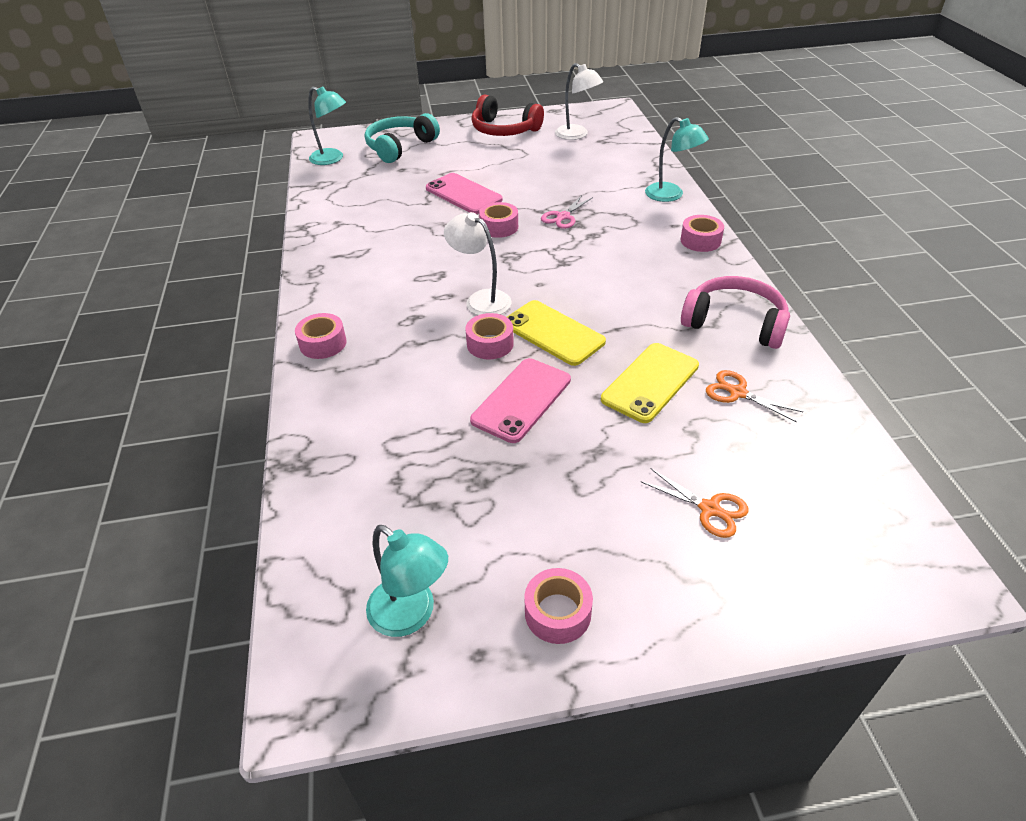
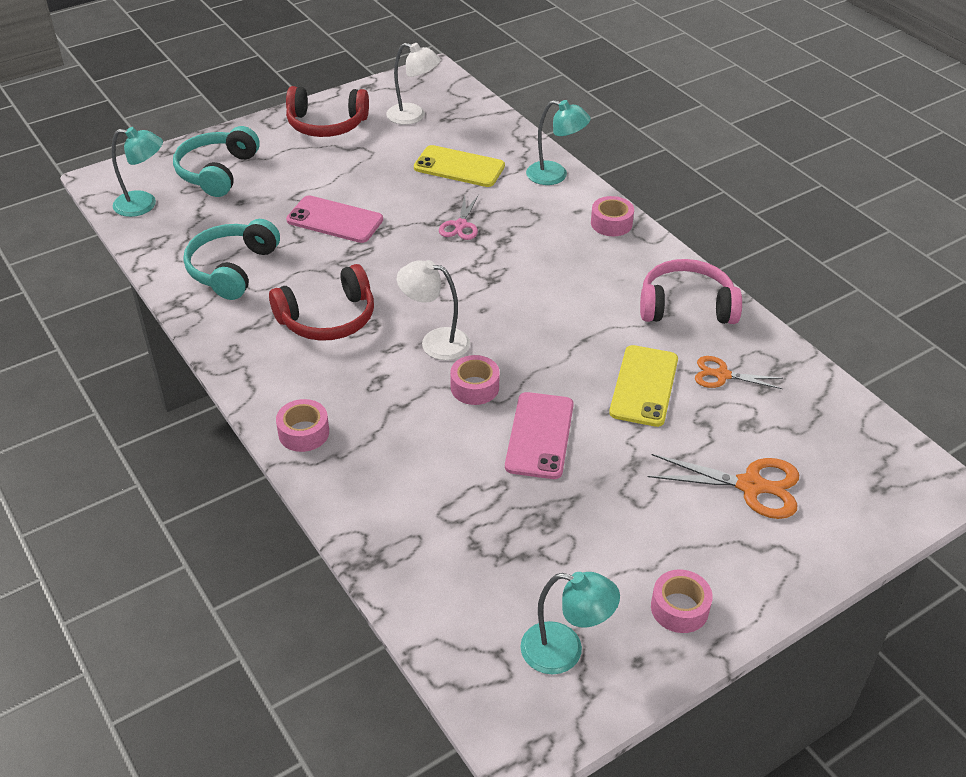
camera: 25 degrees left, 0 degrees up
(361, 212) = (232, 269): none -> turquoise headphones
(406, 262) = (328, 318): none -> red headphones
(499, 227) = (400, 253): pink tape -> none
(553, 333) = (528, 360): yellow phone -> yellow phone (459, 167)
(710, 509) = (751, 486): orange scissors -> orange scissors, size x1.57

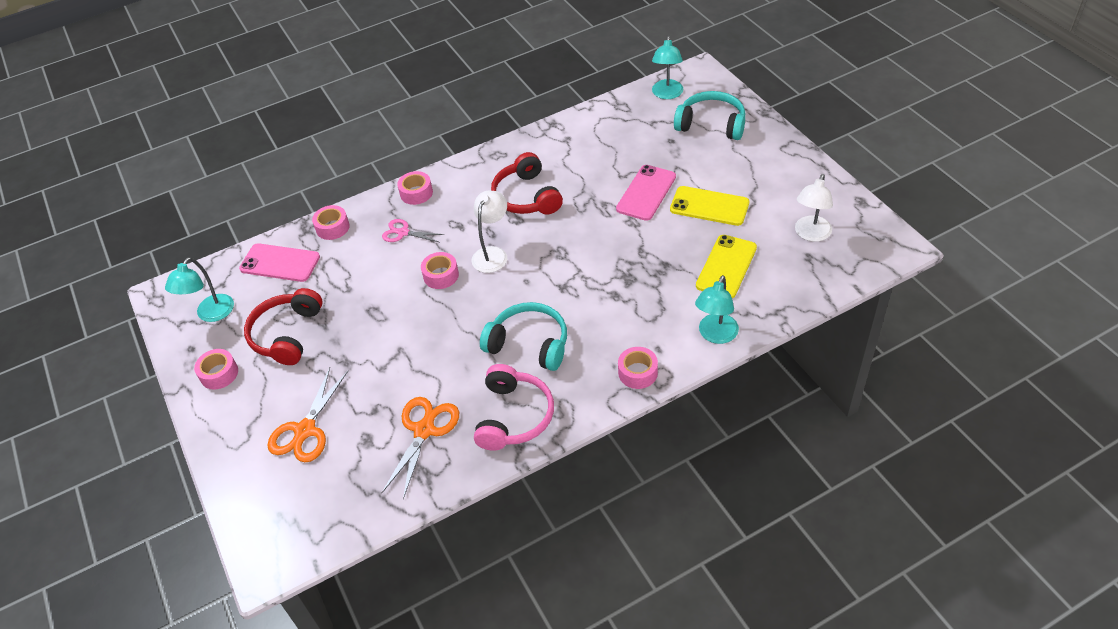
camera: 100 degrees right, 5 degrees up
(232, 269) = (587, 145): turquoise headphones -> turquoise headphones (529, 344)
(326, 124) = (789, 179): red headphones -> red headphones (287, 334)
(371, 524) = (332, 227): none -> pink tape
(460, 225) = (637, 268): pink scissors -> pink scissors (403, 233)
(540, 435) = (385, 310): pink phone -> pink phone (280, 263)
(644, 386) = (422, 376): yellow phone -> yellow phone (709, 206)
(722, 375) = (424, 430): orange scissors -> orange scissors, size x1.57

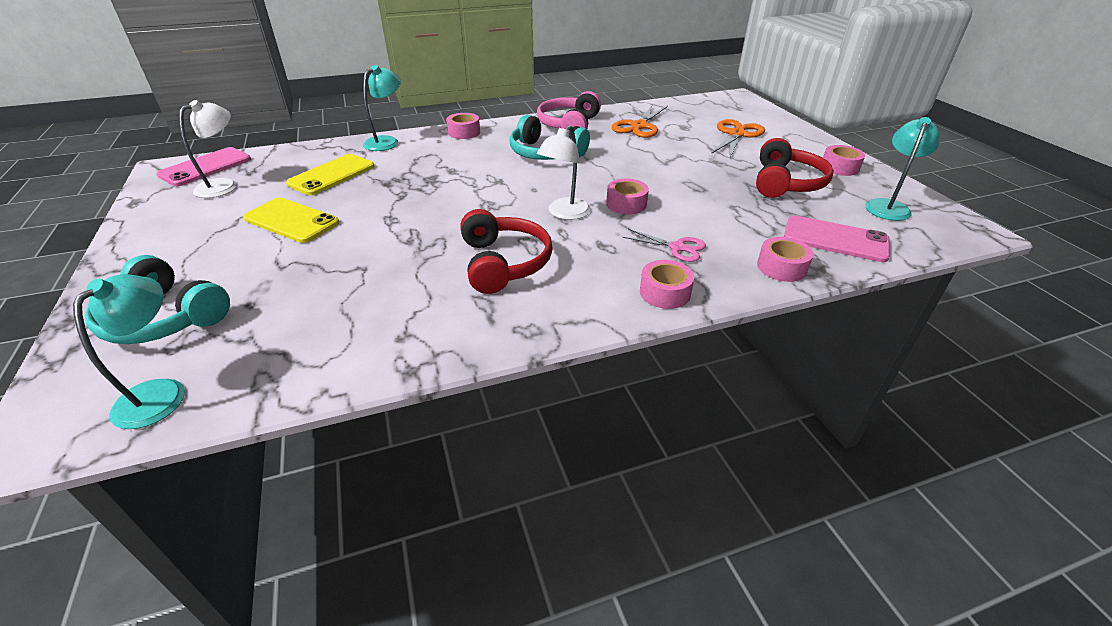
camera: 175 degrees left, 10 degrees down
(646, 193) = (349, 244): pink phone -> pink phone (206, 167)

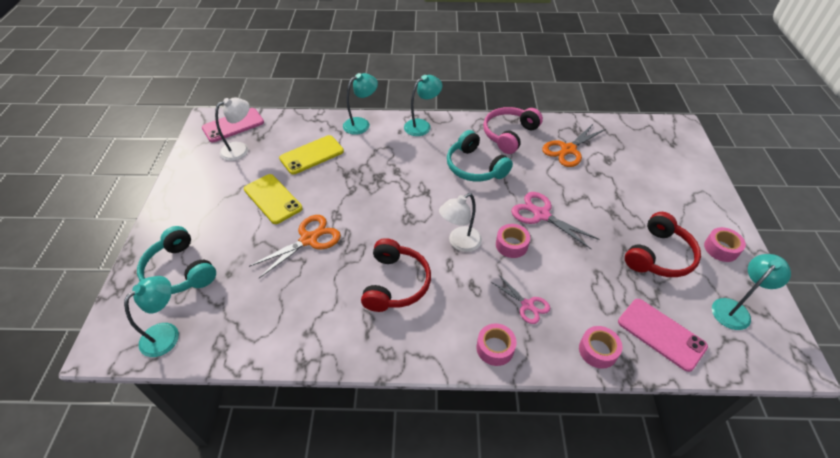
camera: 20 degrees right, 10 degrees up
(464, 132) = (422, 125): pink tape -> turquoise lamp
(643, 176) = (541, 215): none -> pink scissors
(736, 134) = (650, 181): orange scissors -> orange scissors (309, 239)

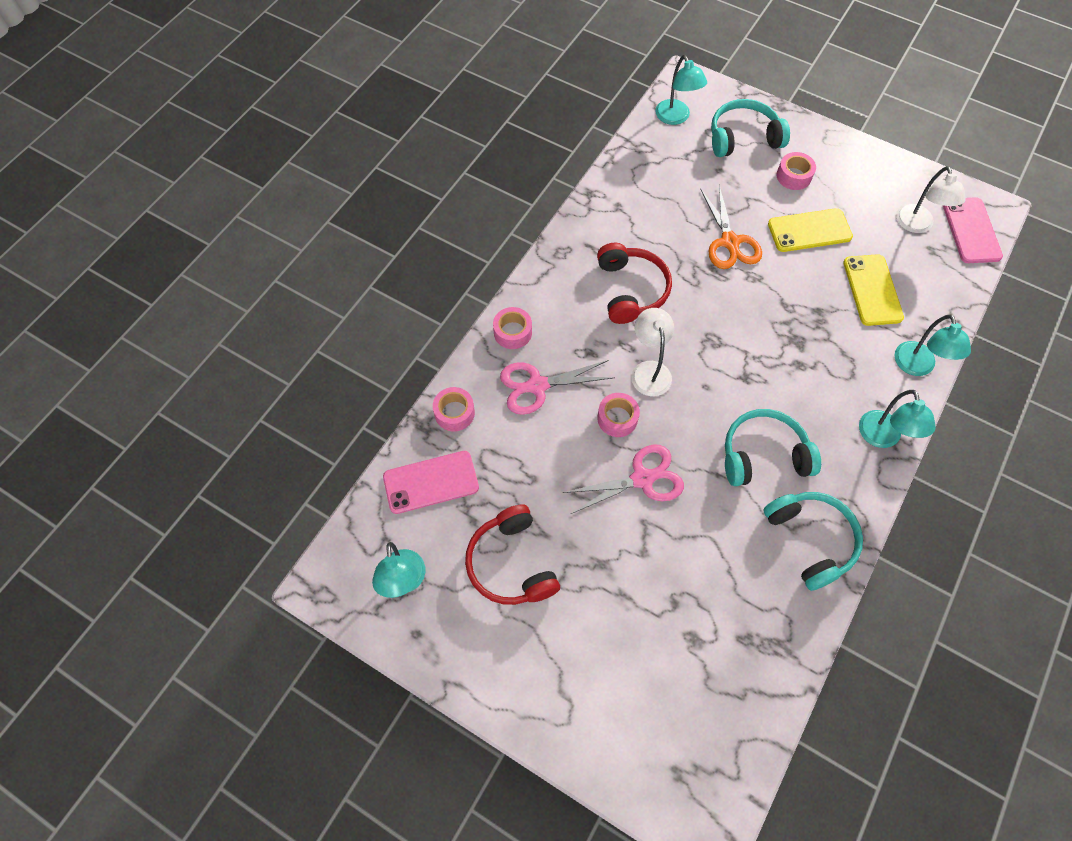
camera: 120 degrees right, 15 degrees up
(395, 283) = (631, 290): red headphones -> red headphones turned 135 degrees counterclockwise
(509, 135) = (810, 540): pink headphones -> turquoise headphones
(527, 305) = (537, 386): pink scissors -> pink scissors, size x1.57
(568, 150) = (740, 599): orange scissors -> none
(721, 248) = (475, 647): pink tape -> pink tape (793, 176)

